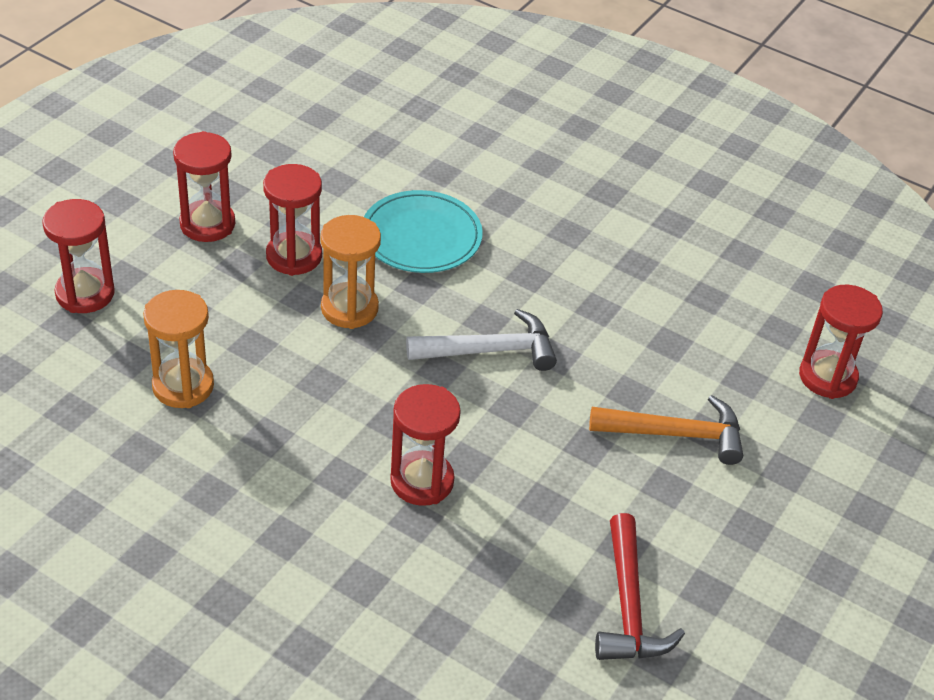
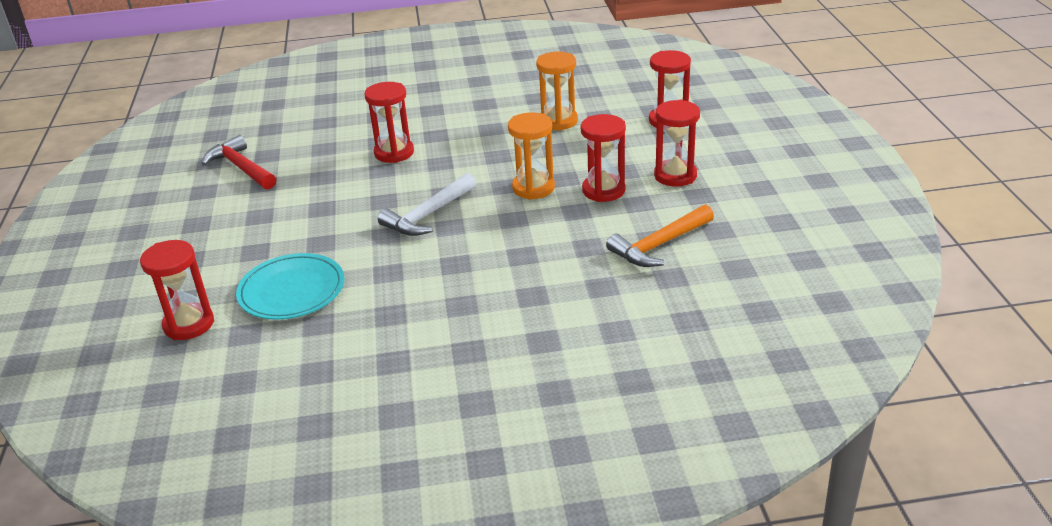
camera: 145 degrees right, 10 degrees down
(421, 237) = (551, 242): turquoise plate -> turquoise plate (292, 291)
(675, 434) = (274, 239): orange hammer -> orange hammer (659, 245)

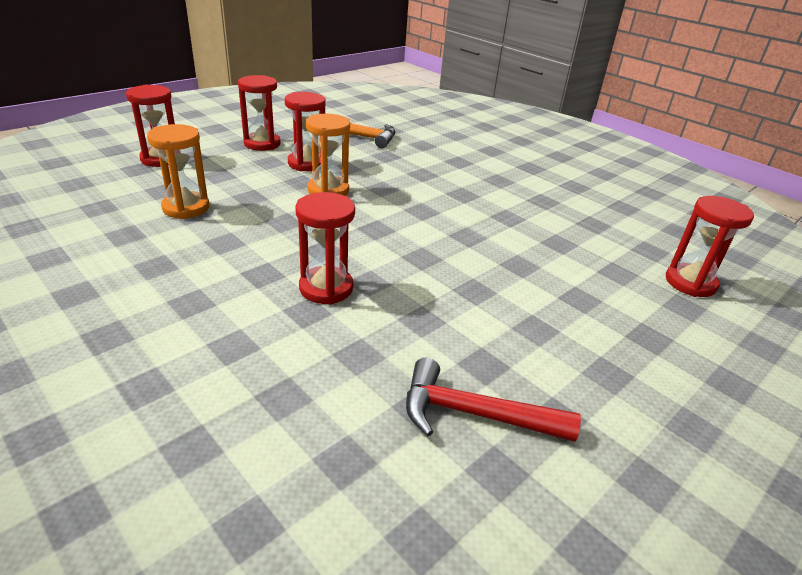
camera: 130 degrees left, 0 degrees up
(241, 168) = (475, 414): red hammer -> red hammer turned 90 degrees clockwise
(292, 291) = (586, 251): turquoise plate -> none
(428, 215) = (417, 225): white hammer -> none

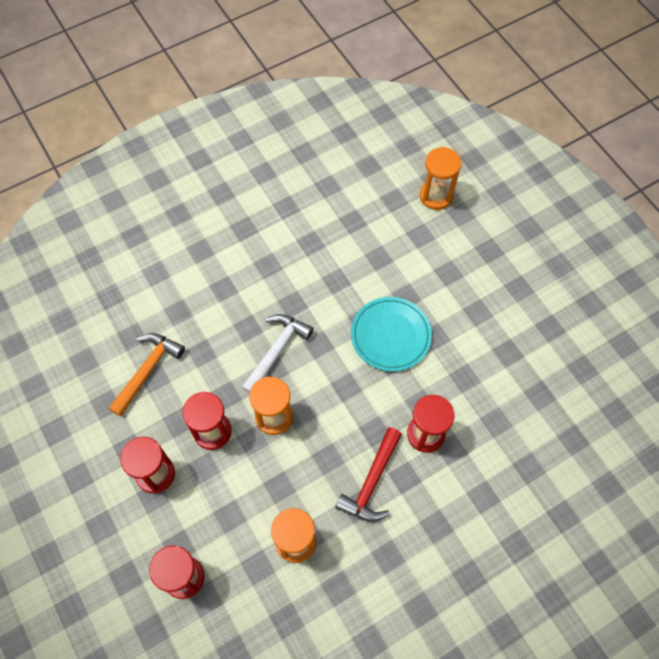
camera: 75 degrees left, 30 degrees up
(403, 188) = (276, 351): none -> white hammer
(457, 255) = (390, 335): none -> turquoise plate
(475, 414) = (546, 369): red hammer -> red hammer (372, 482)
(690, 283) = (436, 196): red hourglass -> orange hourglass

